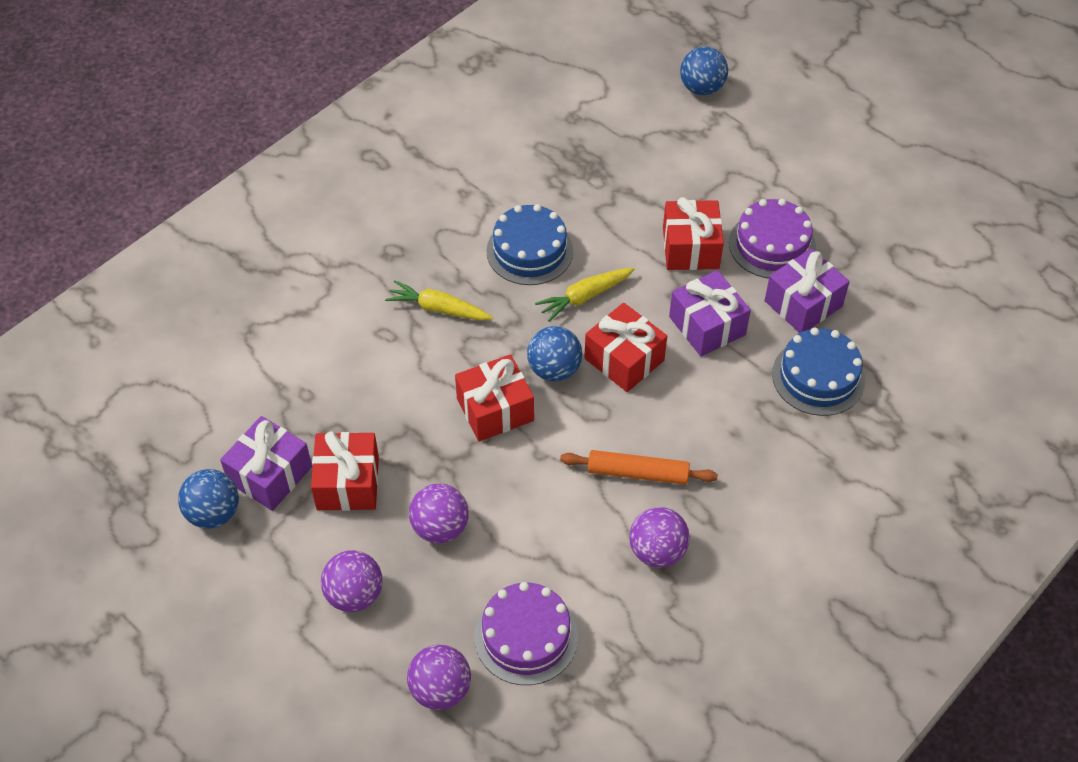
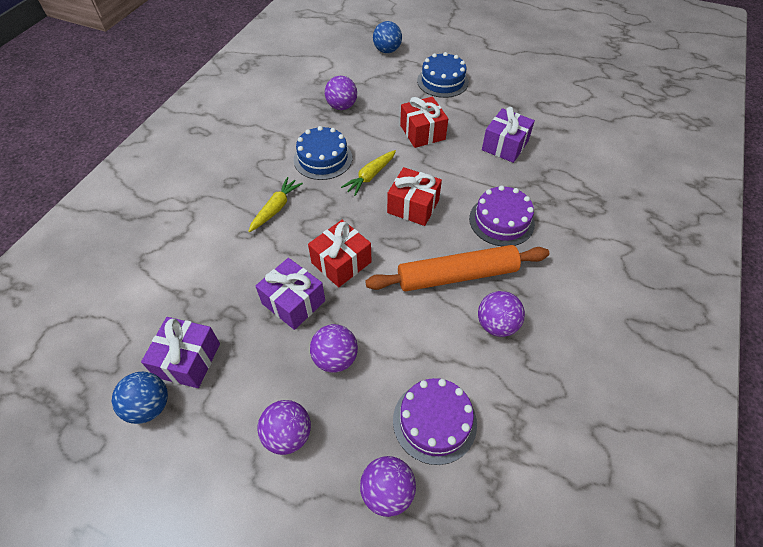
camera: 20 degrees left, 0 degrees up
(348, 483) = (252, 347): red gift -> none
(438, 309) = (276, 208): yellow carrot -> yellow carrot turned 120 degrees clockwise
(554, 369) = (370, 225): blue ball -> none
(590, 172) = (342, 106): none -> purple ball
(638, 473) = (457, 275): orange rolling pin -> orange rolling pin, size x1.64
(707, 325) = (455, 172): purple gift -> purple gift (293, 302)
(772, 245) = (469, 119): purple cake -> purple cake (501, 221)
(818, 377) = (537, 184): blue cake -> blue cake (442, 81)

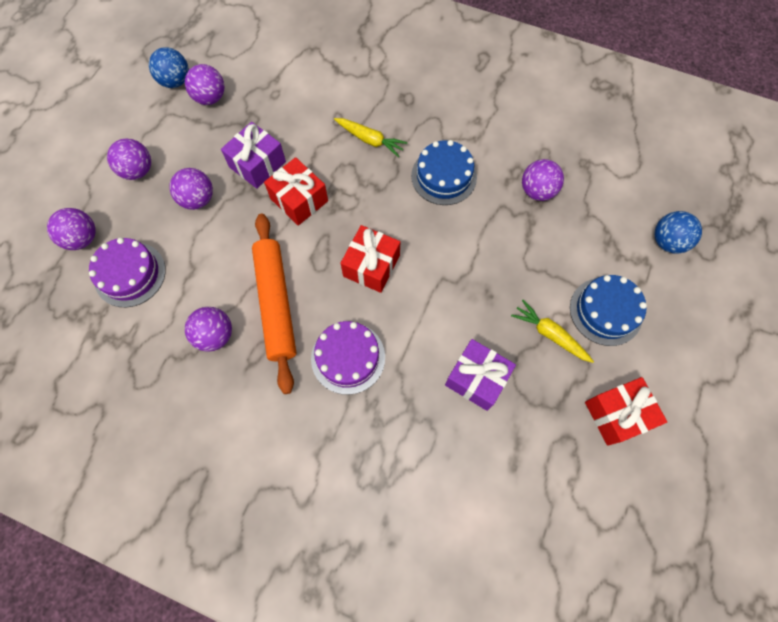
camera: 90 degrees right, 15 degrees up
(188, 360) = (210, 98): purple gift -> purple ball
(370, 176) = (417, 223): yellow carrot -> yellow carrot (550, 334)
(422, 132) = (495, 280): red gift -> red gift (617, 414)

